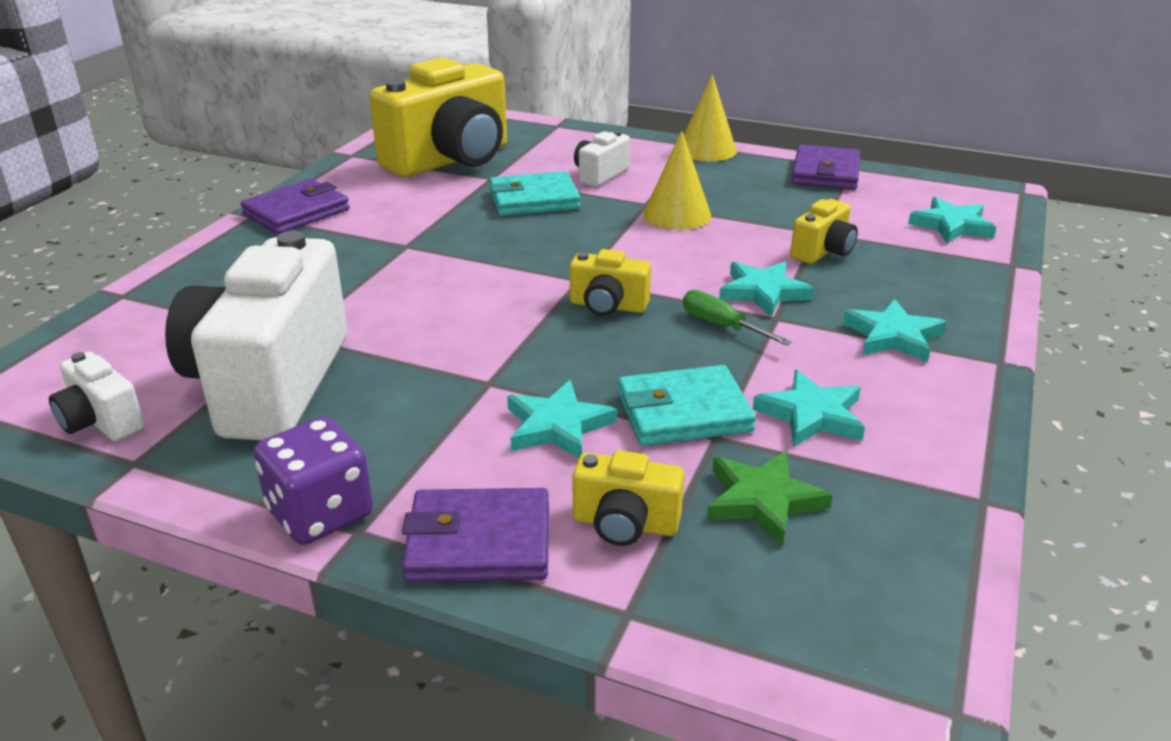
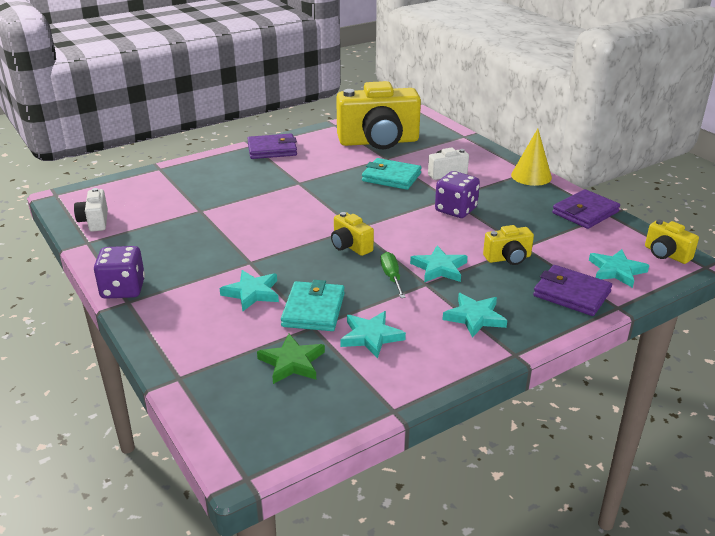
camera: 35 degrees right, 0 degrees up
(270, 384) = (167, 229): white camera -> none
(479, 542) = (162, 325): purple wallet -> purple wallet (571, 294)
(625, 524) = (223, 345): yellow camera -> yellow camera (666, 254)
(677, 215) = (456, 210): yellow cone -> purple dice
(683, 412) = (313, 310): turquoise wallet -> turquoise wallet turned 75 degrees clockwise

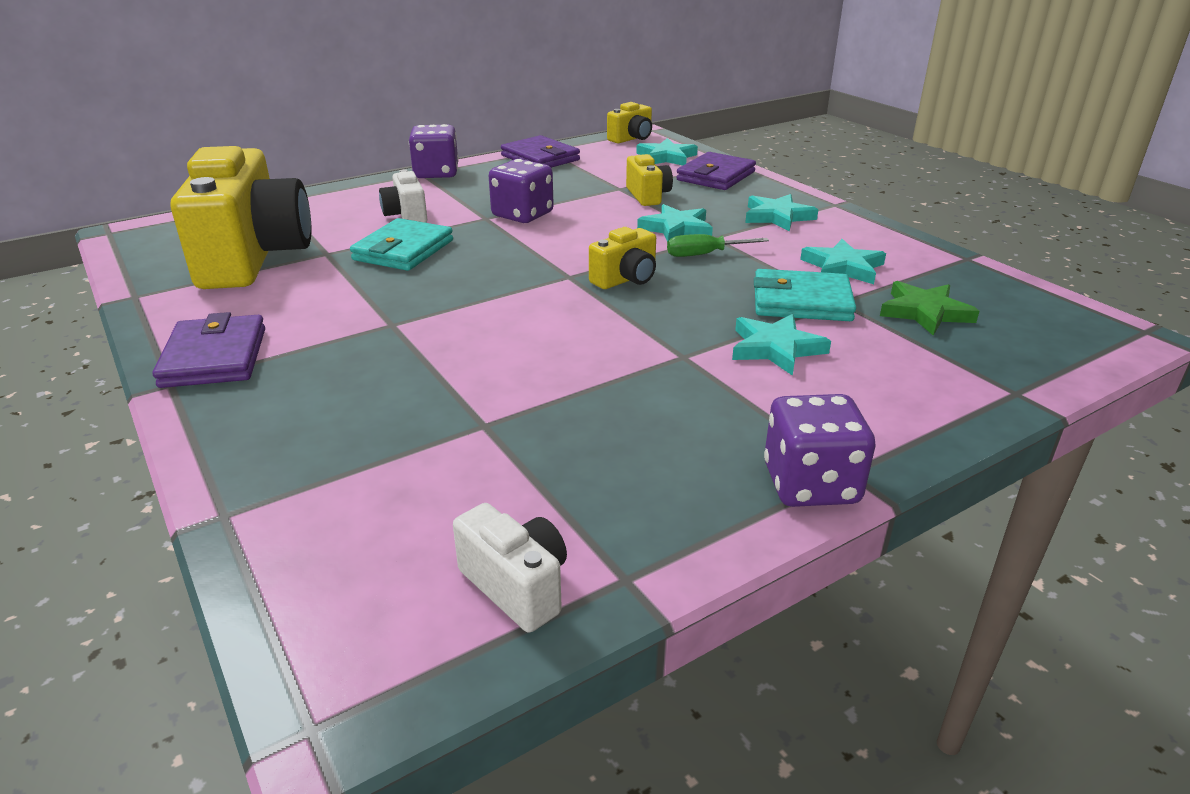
camera: 90 degrees left, 0 degrees up
(95, 221) = (516, 586): white camera -> white camera turned 120 degrees counterclockwise
(531, 176) = (436, 173): yellow cone -> purple dice

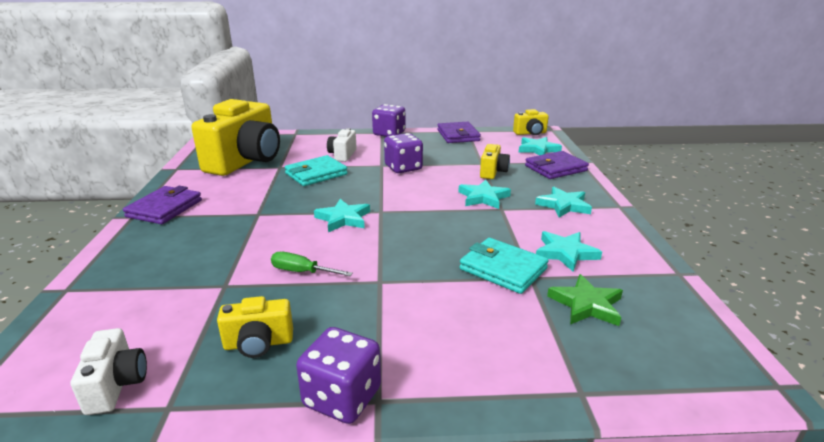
camera: 30 degrees right, 5 degrees down
(626, 279) = (410, 222): yellow camera -> yellow camera (258, 343)
(705, 254) = (479, 219): green screwdriver -> green screwdriver (302, 272)
(776, 348) = (443, 296): turquoise star -> turquoise star (343, 219)

